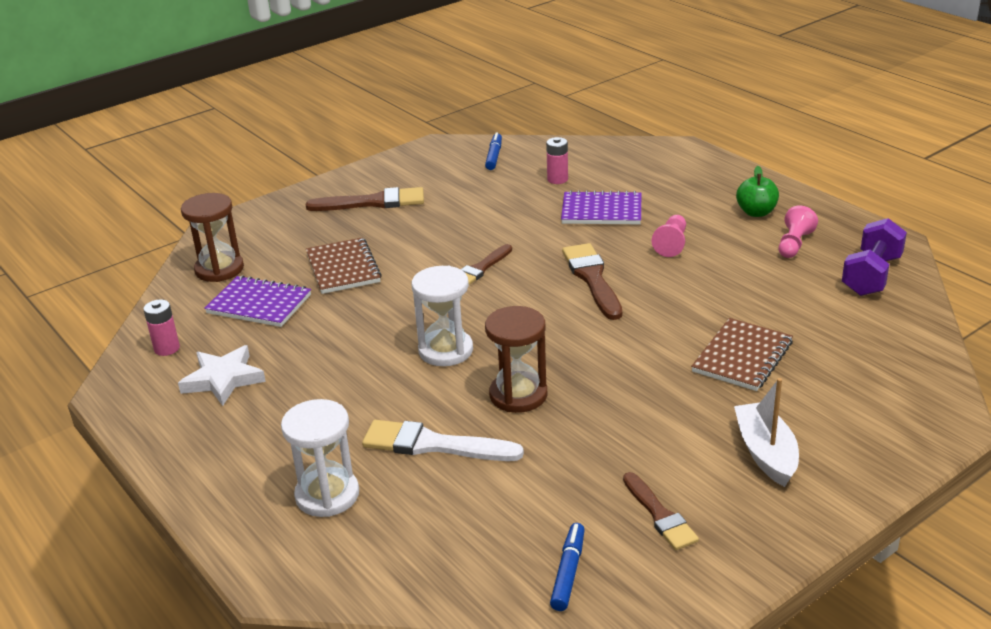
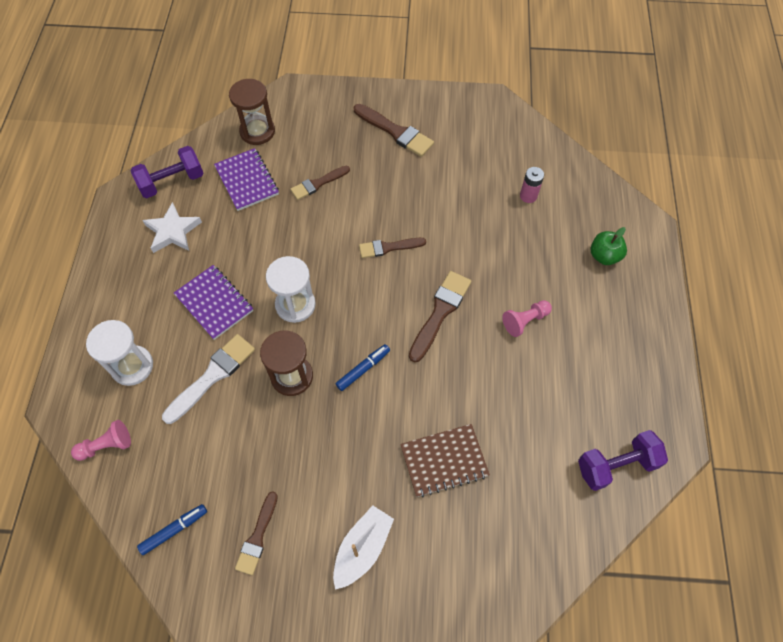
camera: 40 degrees right, 30 degrees up
(167, 348) = (172, 182): pink battery -> purple dumbbell
(343, 268) = (318, 184): brown notebook -> brown brush
(433, 445) = (212, 375): white brush -> white brush turned 75 degrees clockwise
(494, 156) = (515, 139): blue marker -> blue marker (363, 369)
(601, 211) = (519, 251): purple notebook -> purple notebook (214, 303)
(756, 212) = (618, 337): green apple -> green apple (604, 256)
(794, 244) = (604, 390): pink pawn -> pink pawn (106, 445)

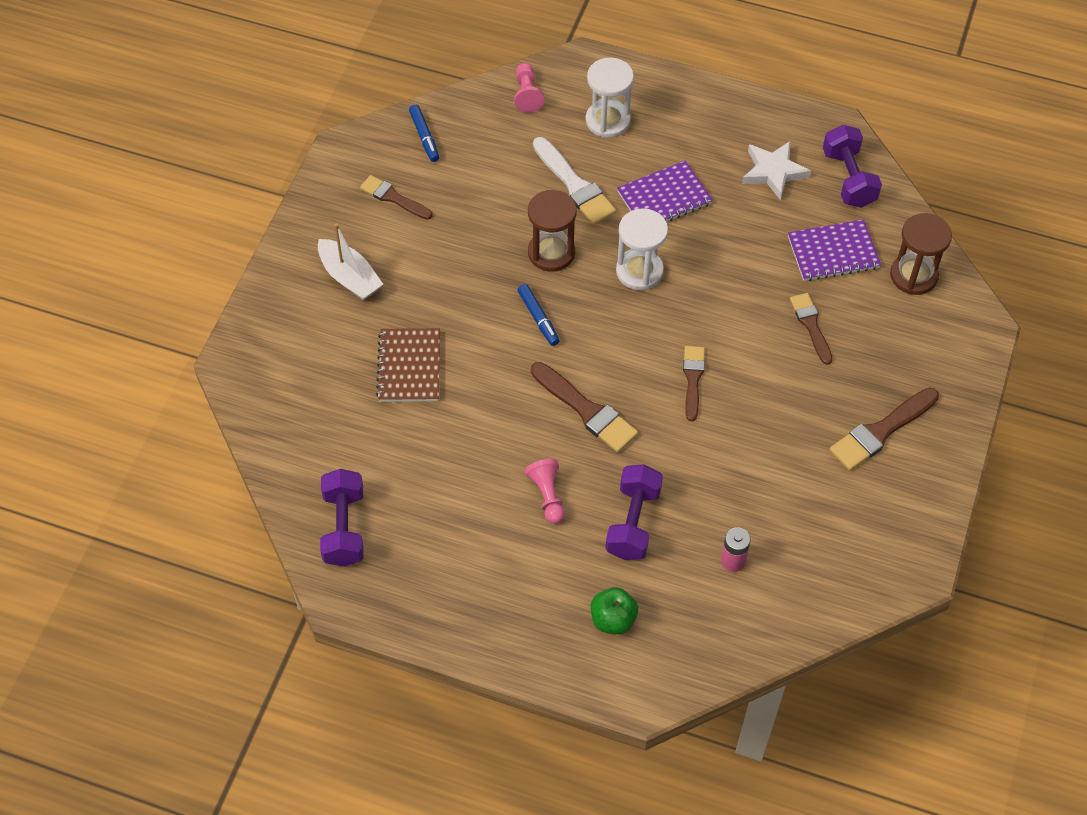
camera: 105 degrees right, 5 degrees down
(524, 260) = (633, 522): none -> purple dumbbell

